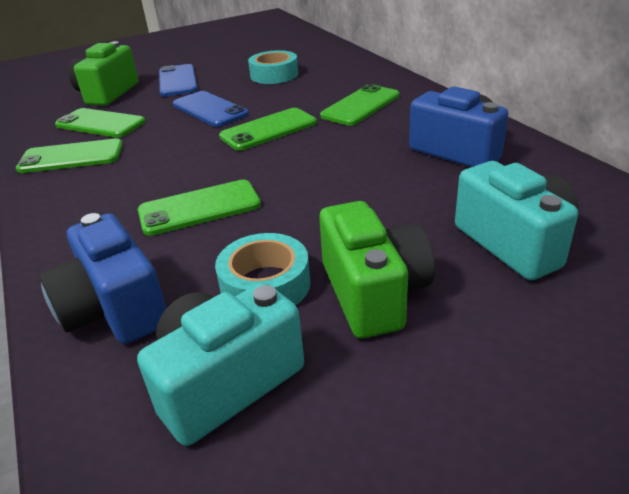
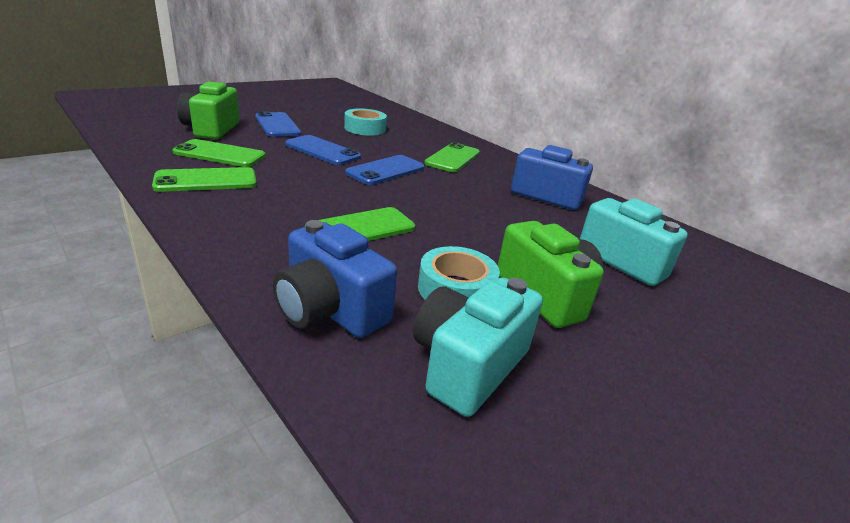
camera: 20 degrees left, 5 degrees down
(268, 130) = (386, 170): green phone -> blue phone

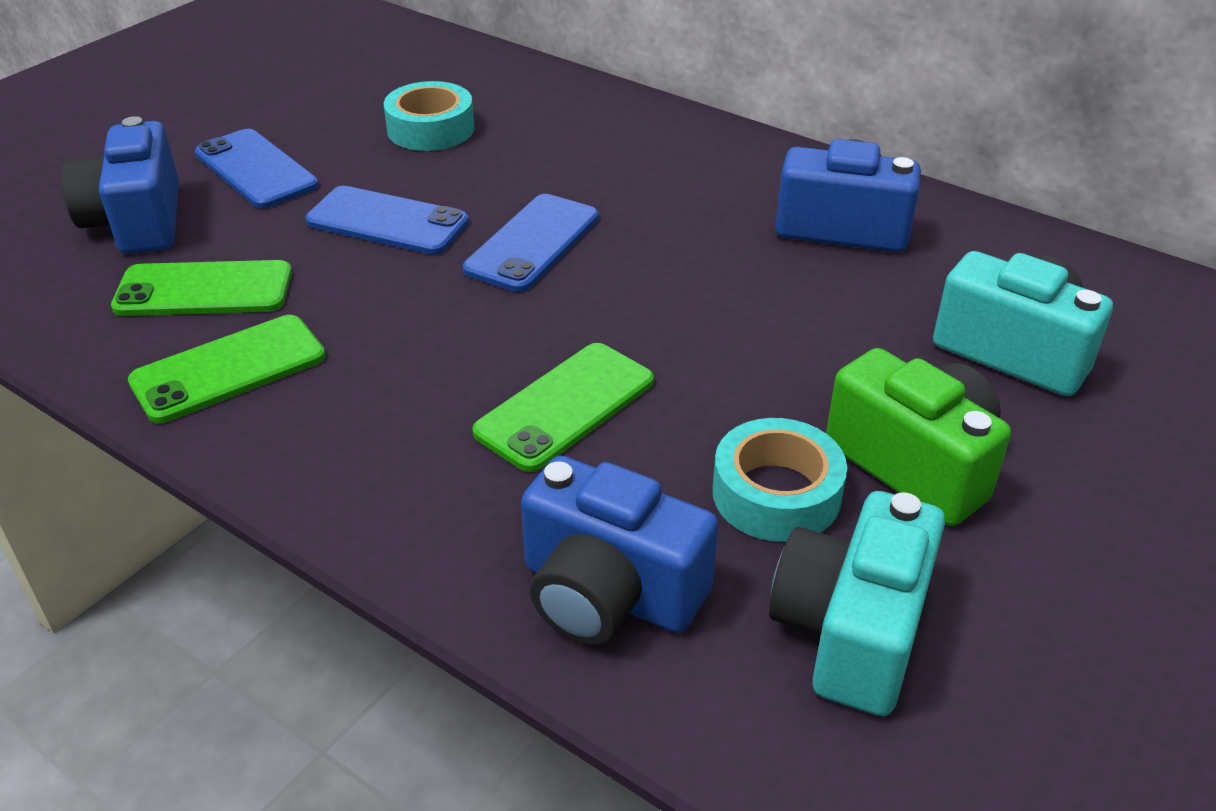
camera: 10 degrees left, 10 degrees up
(211, 129) = (137, 221): green camera -> blue camera
(453, 158) = (637, 170): green phone -> none

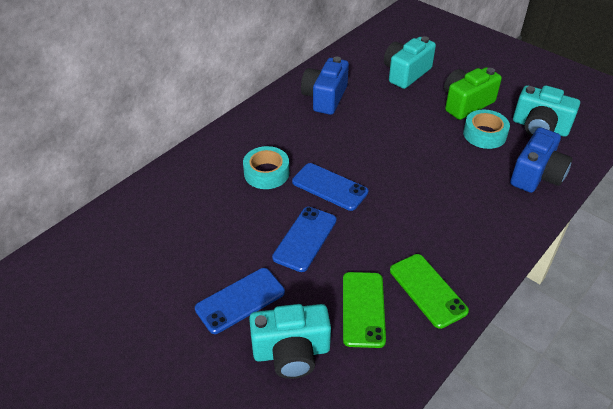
camera: 85 degrees left, 5 degrees up
(137, 221) = (291, 352): blue camera -> turquoise camera
(430, 129) = (209, 224): turquoise tape -> turquoise tape (266, 173)
(565, 406) = (444, 181): green phone -> none

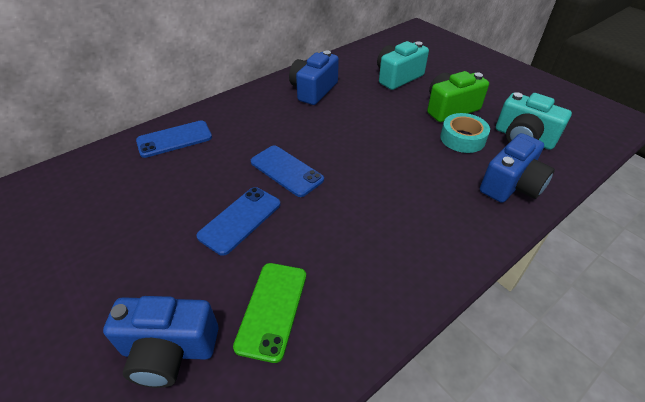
camera: 10 degrees right, 0 degrees up
(240, 300) = (142, 277): blue phone -> blue phone (174, 139)
(266, 173) = (230, 150): turquoise tape -> none
(291, 352) = (169, 350): turquoise camera -> blue camera
(427, 290) = (354, 298): green phone -> none

